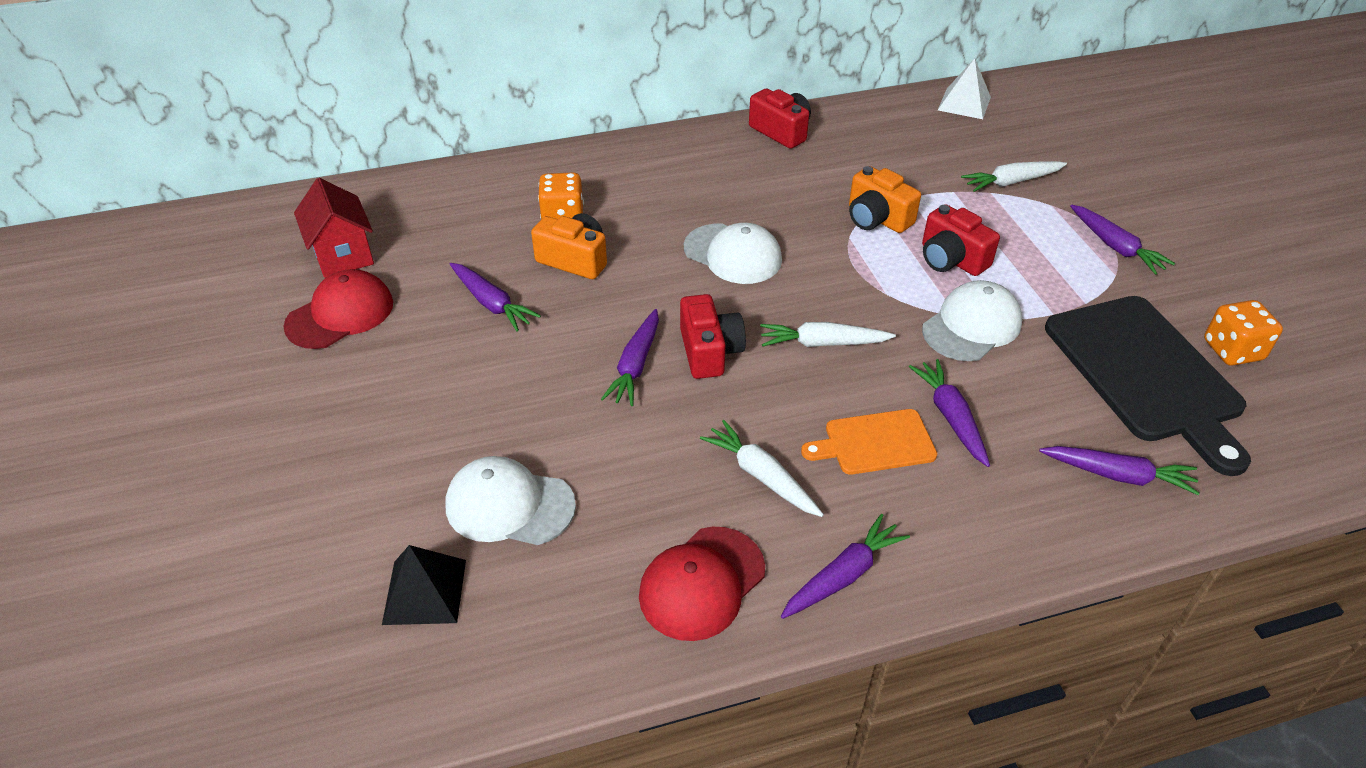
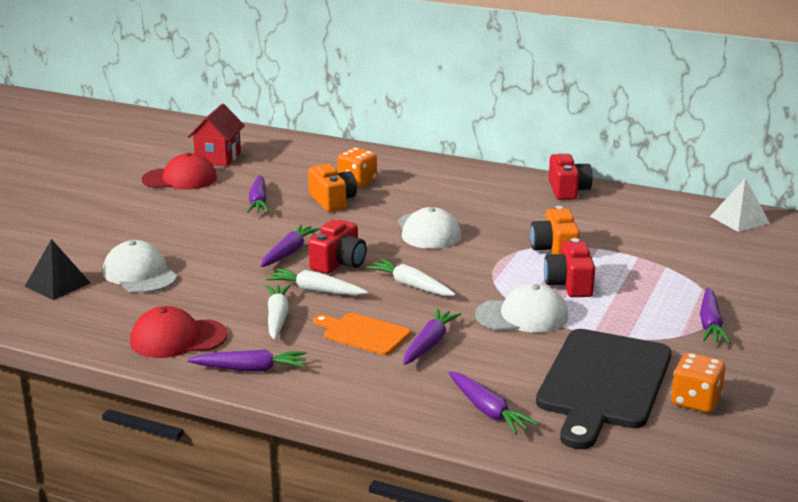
camera: 40 degrees right, 20 degrees down
(635, 365) = (289, 252): purple carrot -> purple carrot turned 150 degrees clockwise
(1011, 182) = (693, 267): white carrot -> white carrot (316, 290)

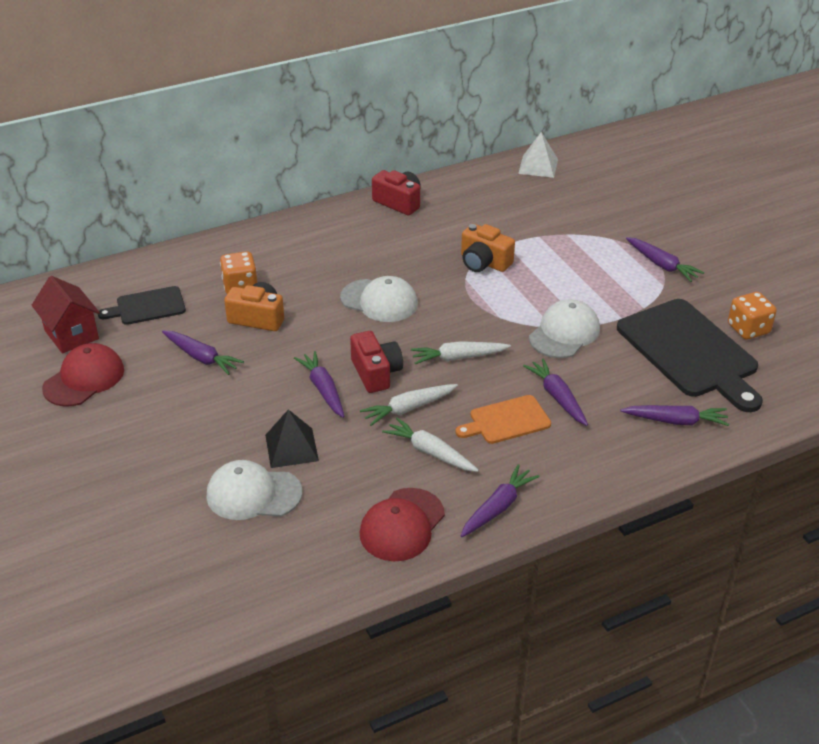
camera: 50 degrees left, 15 degrees up
(57, 284) = (208, 556): black pyramid -> black pyramid (291, 447)
(284, 165) = (147, 306): none -> black cutting board
(569, 284) = (543, 287): red camera -> none

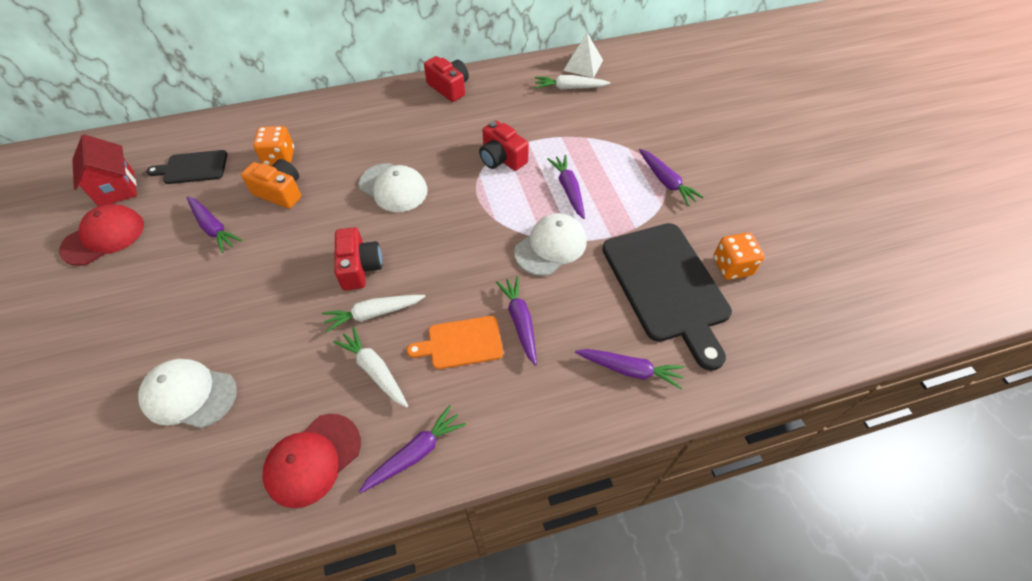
camera: 10 degrees right, 15 degrees up
(291, 447) = (248, 343): black pyramid -> none
(323, 389) = (304, 279): purple carrot -> purple carrot (568, 189)
(458, 358) = (441, 261): white carrot -> white carrot (569, 88)
(484, 262) = (502, 158): orange camera -> red camera

